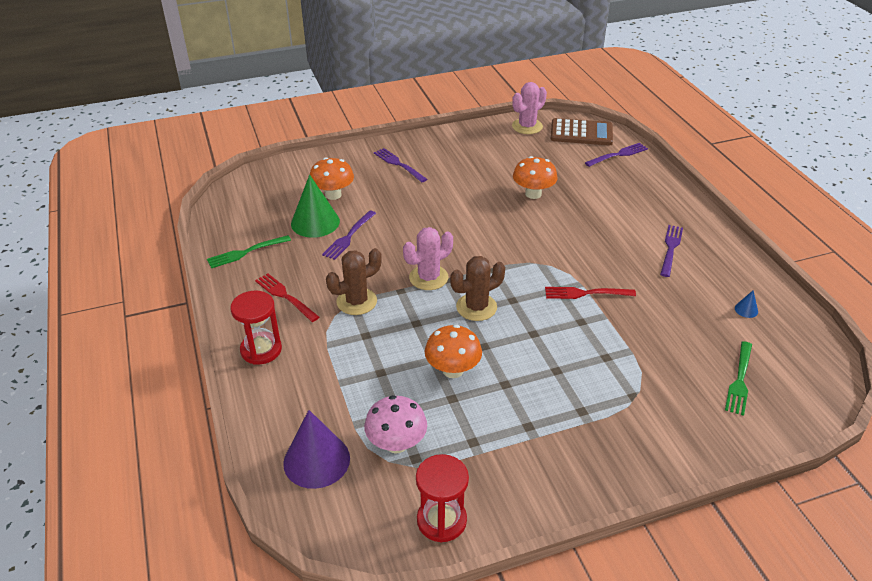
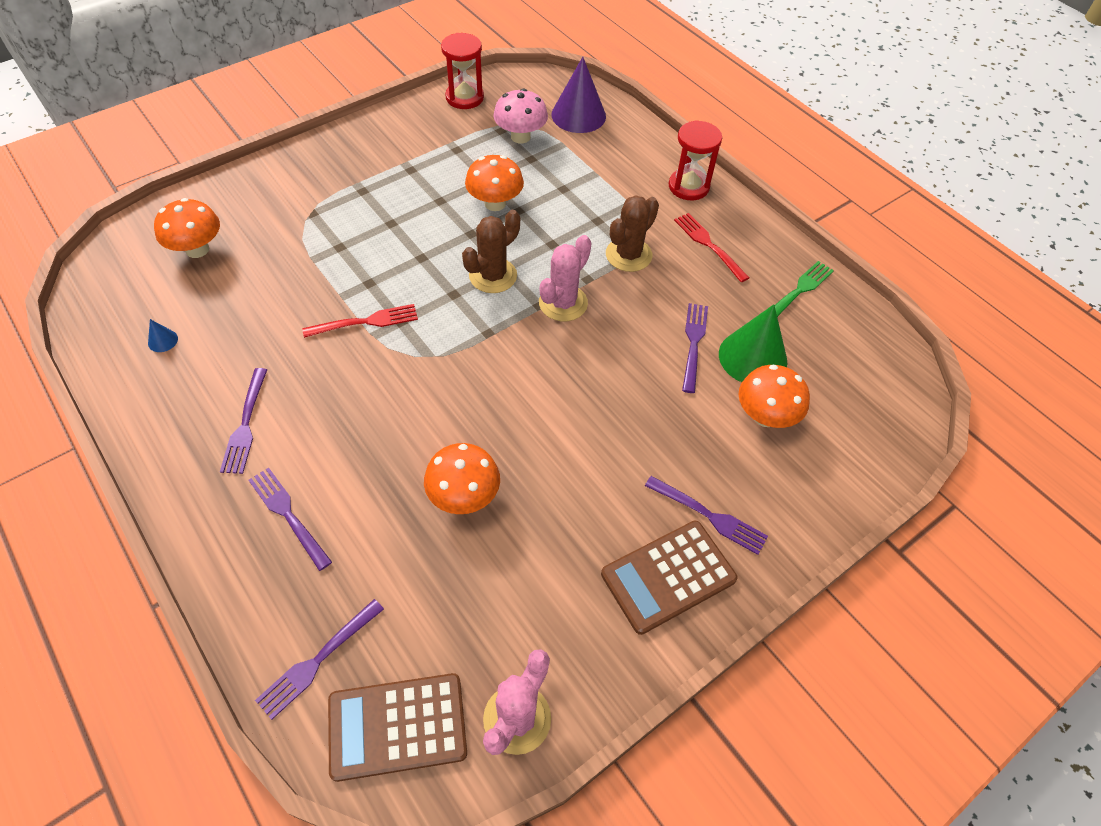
camera: 160 degrees right, 15 degrees up
(285, 296) = (709, 245): red fork -> red fork turned 150 degrees counterclockwise
(434, 150) = (668, 577): none -> brown calculator
(637, 204) = (288, 515): none -> purple fork
(739, 380) = (197, 249): green fork -> orange mushroom

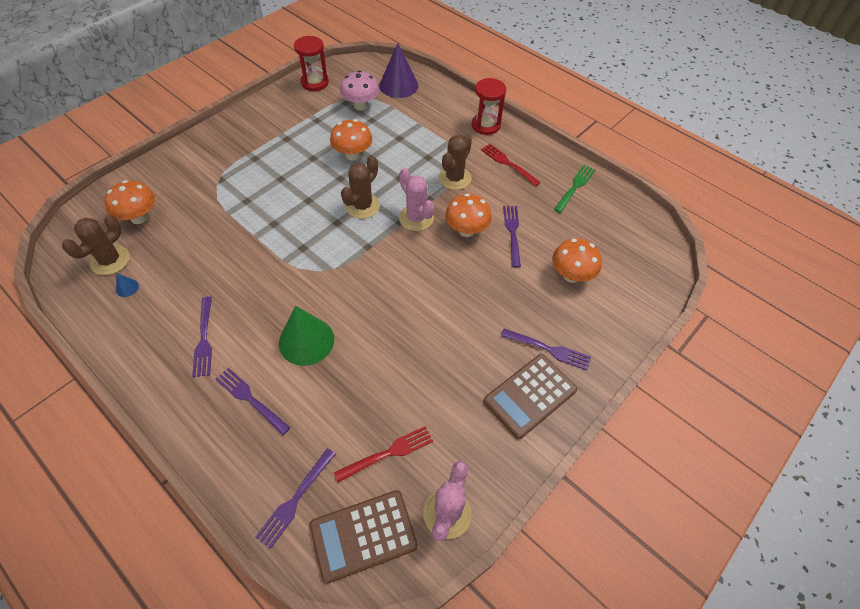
camera: 10 degrees left, 0 degrees up
(149, 301) = (110, 260): none -> brown cactus
(365, 322) = (277, 252): red fork -> red fork (388, 453)
(464, 496) = (375, 364): orange mushroom -> orange mushroom (466, 230)
(563, 303) = (416, 218): pink cactus -> pink cactus turned 60 degrees counterclockwise
(752, 357) = (554, 236): green cone -> green cone (306, 341)

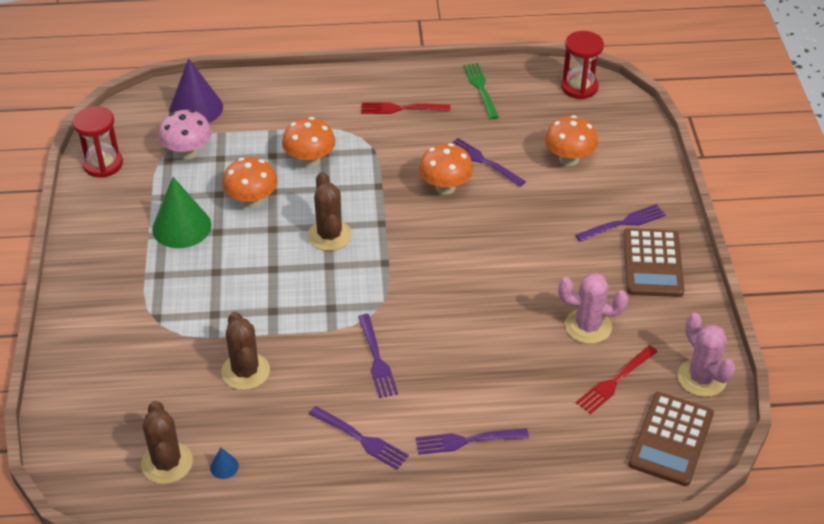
camera: 45 degrees left, 10 degrees down
(139, 217) = (130, 410): orange mushroom -> orange mushroom (310, 160)
(295, 499) = (598, 464): purple fork -> purple fork (376, 359)
(306, 341) = (445, 367): green cone -> green cone (181, 227)
(388, 453) = (615, 381): red fork -> red fork turned 150 degrees counterclockwise
(416, 218) = (390, 209): pink cactus -> pink cactus (588, 326)
(454, 178) = (374, 153): brown cactus -> brown cactus (245, 371)
(485, 125) = (334, 89): red hourglass -> red hourglass (579, 87)

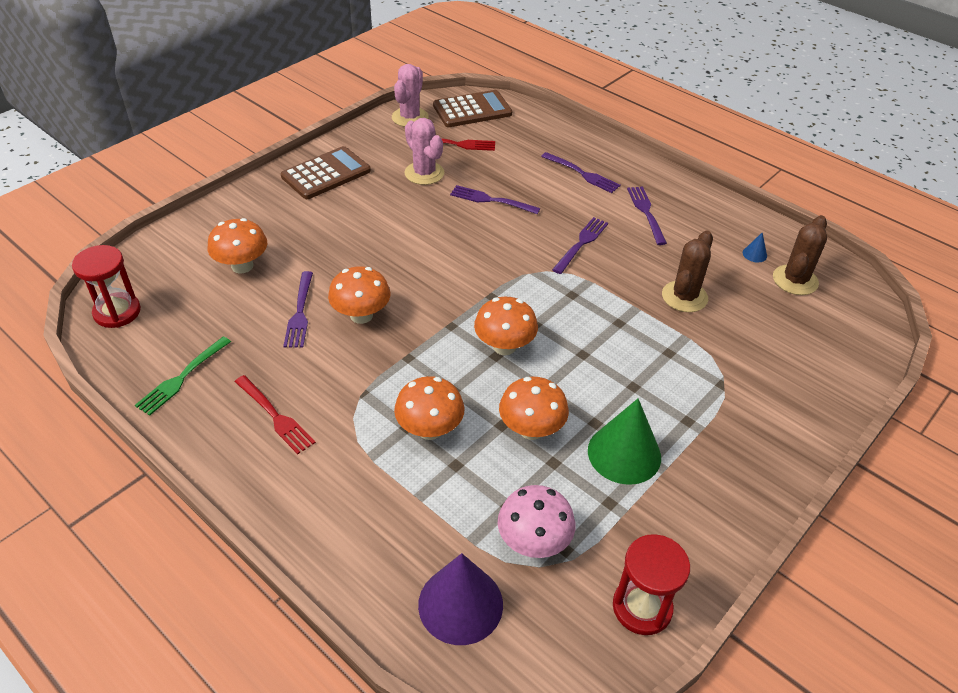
camera: 135 degrees left, 0 degrees up
(329, 235) = (504, 346): brown cactus -> orange mushroom
(623, 223) = (296, 204): purple fork -> purple fork (491, 200)

